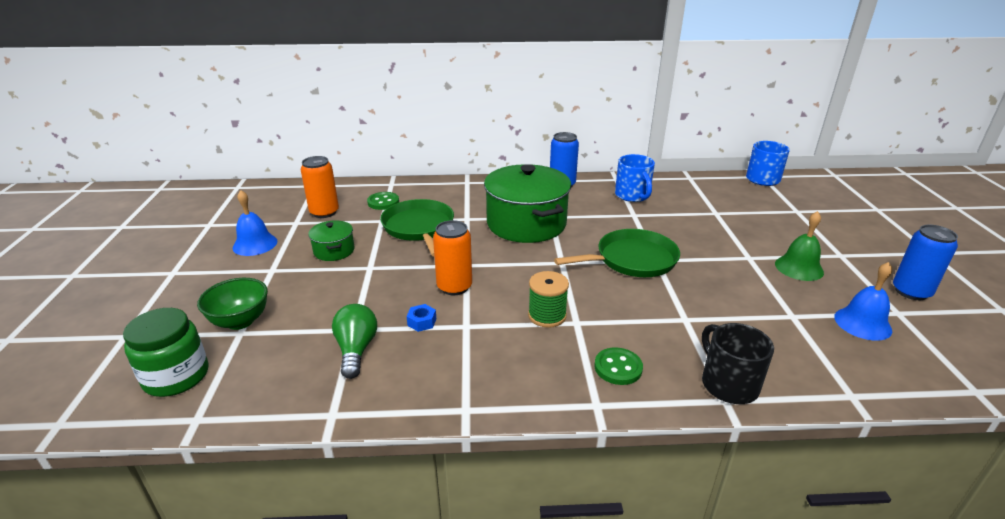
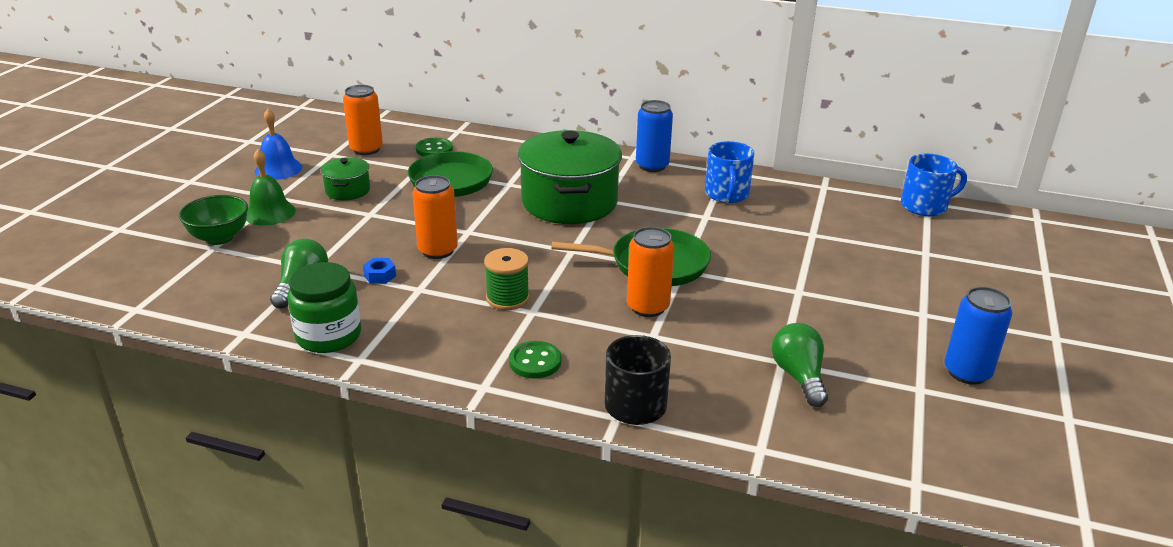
camera: 20 degrees right, 0 degrees up
(176, 376) = (140, 272): green jar -> green jar (328, 336)
(660, 296) = (648, 307): none -> orange can
(799, 268) = (849, 315): green bell -> green bell (269, 213)
(815, 325) = (799, 377): none -> green light bulb
(862, 323) = (860, 388): blue bell -> none

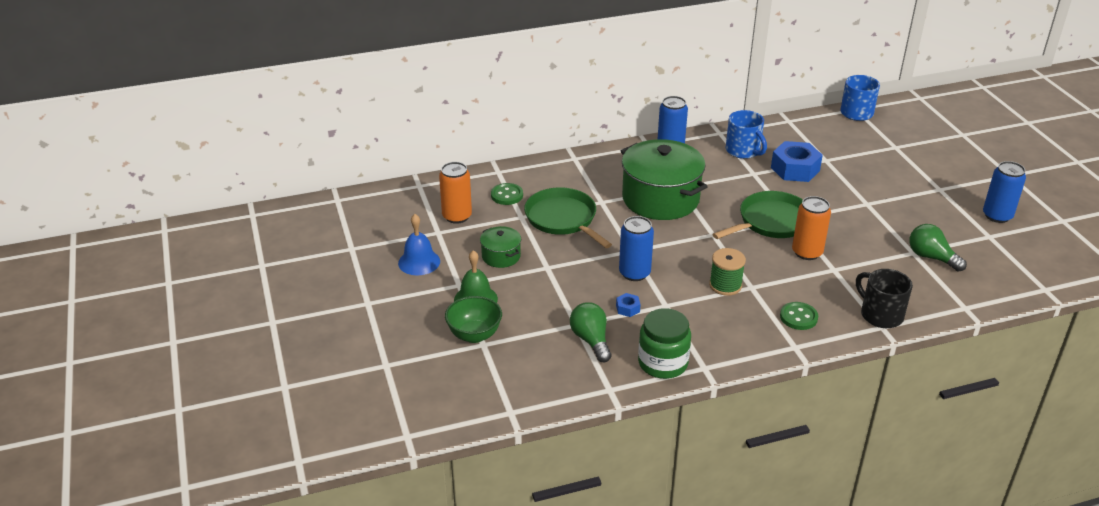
camera: 35 degrees left, 5 degrees up
(438, 250) = (634, 273): orange can -> blue can
(760, 229) = (795, 169): none -> blue nut

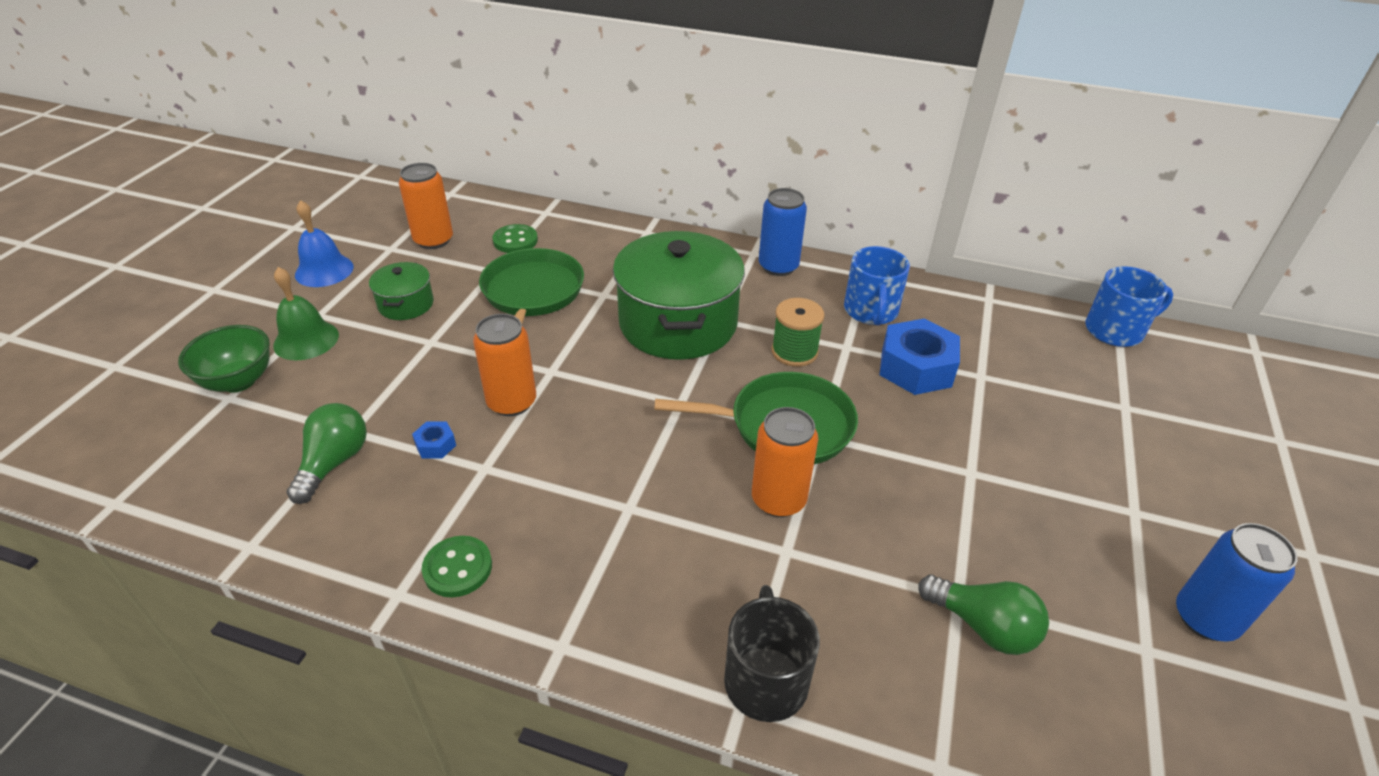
camera: 35 degrees right, 5 degrees up
(634, 273) = (512, 402): blue can -> orange can
(663, 363) = (361, 551): green jar -> none
(725, 285) = (597, 484): green spool -> green spool (794, 352)
(798, 317) = (631, 598): green button -> green button (458, 568)
(931, 257) = (983, 626): green light bulb -> green light bulb turned 135 degrees clockwise

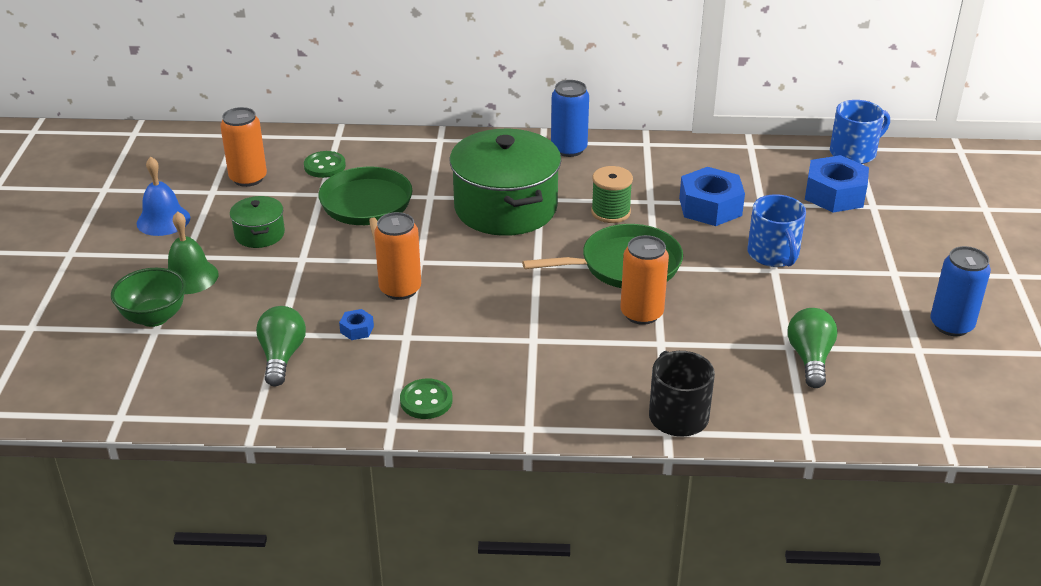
camera: 15 degrees left, 5 degrees down
(871, 311) = (659, 171): blue mug -> blue mug (773, 255)
(983, 626) = (810, 358): green light bulb -> green light bulb turned 105 degrees counterclockwise
(1078, 381) = (834, 194): none -> blue nut

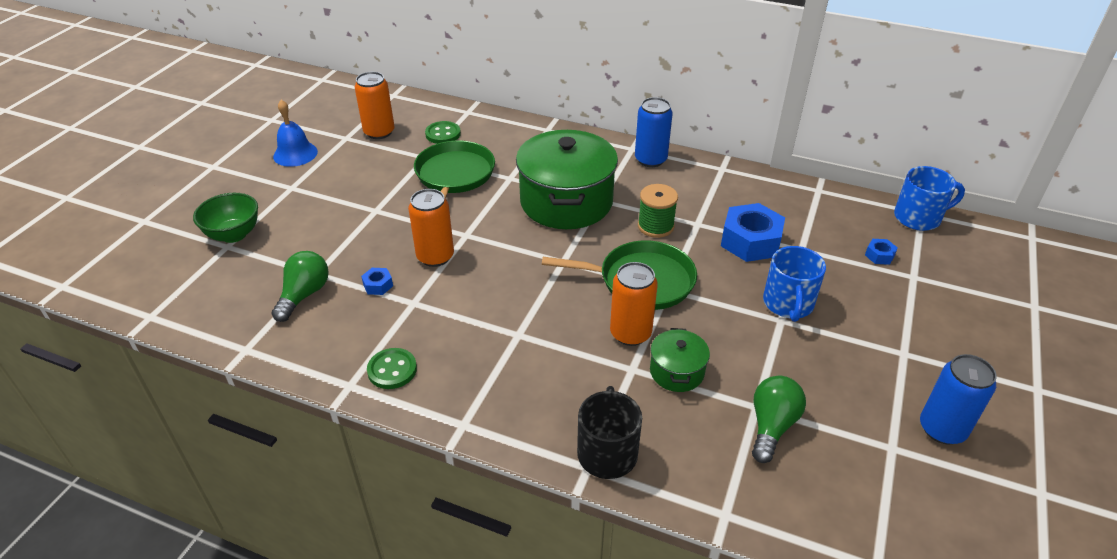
camera: 20 degrees right, 5 degrees up
(190, 277) = (282, 206): green bell -> none
(259, 234) = (357, 181): green pot -> green pot (676, 372)
(834, 194) = (879, 255): blue nut -> blue nut, size x0.45

